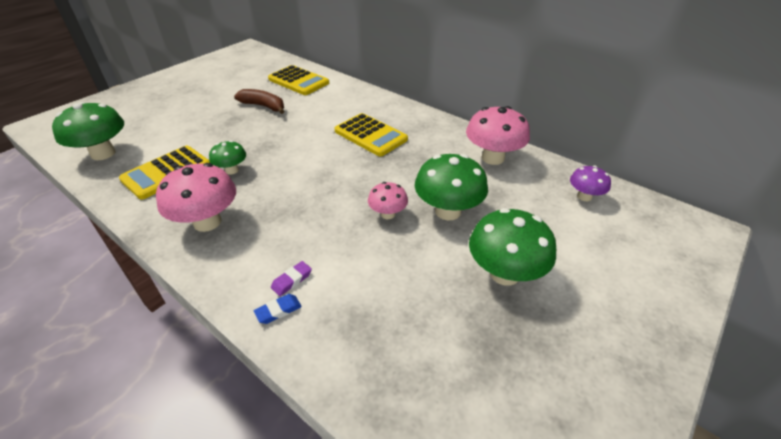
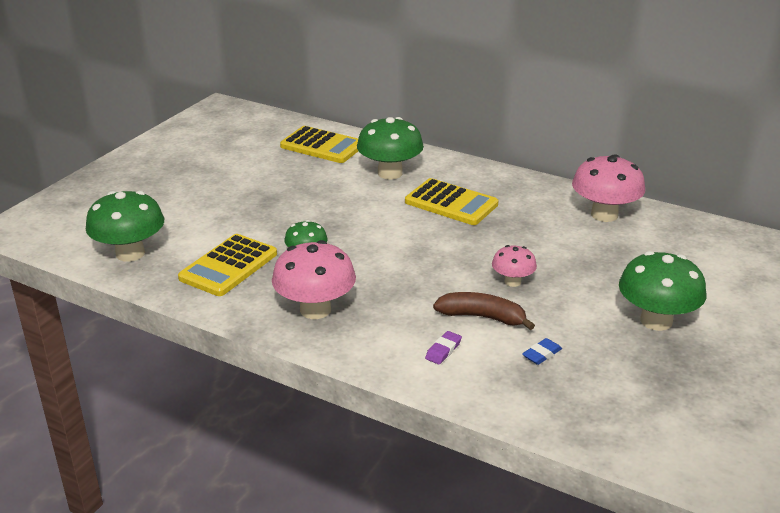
camera: 10 degrees left, 10 degrees down
(263, 106) = (296, 181): brown banana -> brown banana (482, 317)
(278, 311) = (445, 376): blue eraser -> blue eraser (541, 354)
(448, 211) = (576, 272): green mushroom -> green mushroom (390, 173)
(584, 196) = (715, 244): purple mushroom -> none

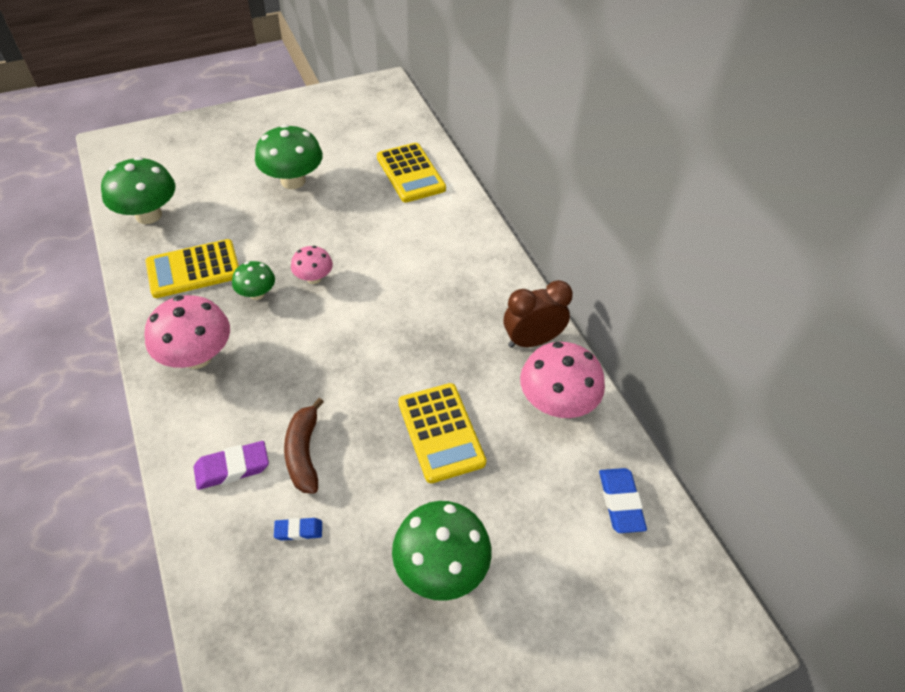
camera: 35 degrees right, 20 degrees up
(390, 173) = (427, 236): green mushroom -> green mushroom (293, 181)
(443, 350) = (232, 468): purple eraser -> purple eraser, size x1.66
(451, 203) = (436, 303): yellow calculator -> yellow calculator (440, 432)
(482, 317) = (304, 453): brown banana -> brown banana turned 150 degrees counterclockwise
(512, 282) = (376, 430): pink mushroom -> pink mushroom (314, 278)
(543, 193) = (532, 341): none -> brown clock
(708, 240) = (620, 502): none -> blue eraser

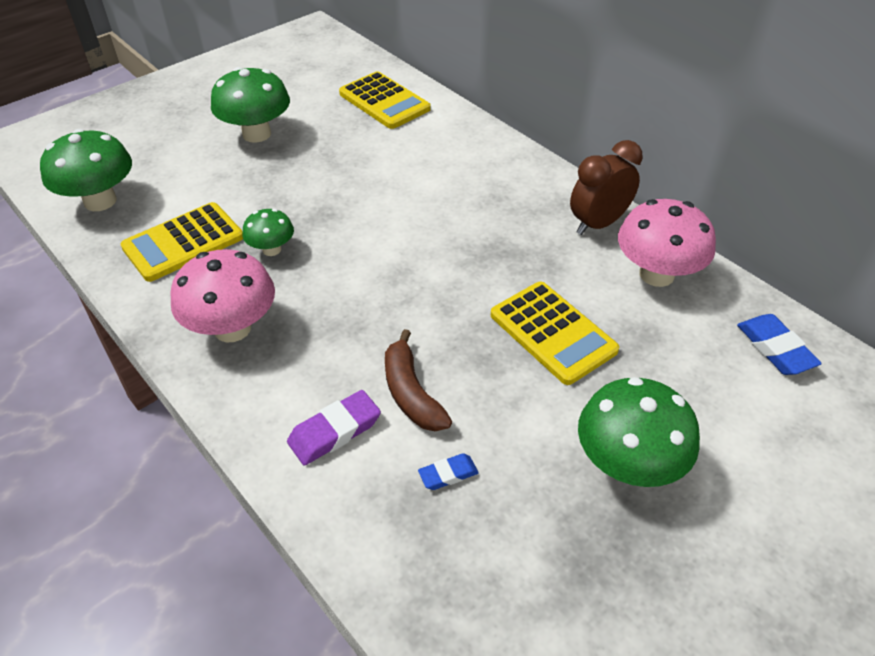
camera: 15 degrees left, 5 degrees down
(314, 278) = (330, 220): pink mushroom -> none

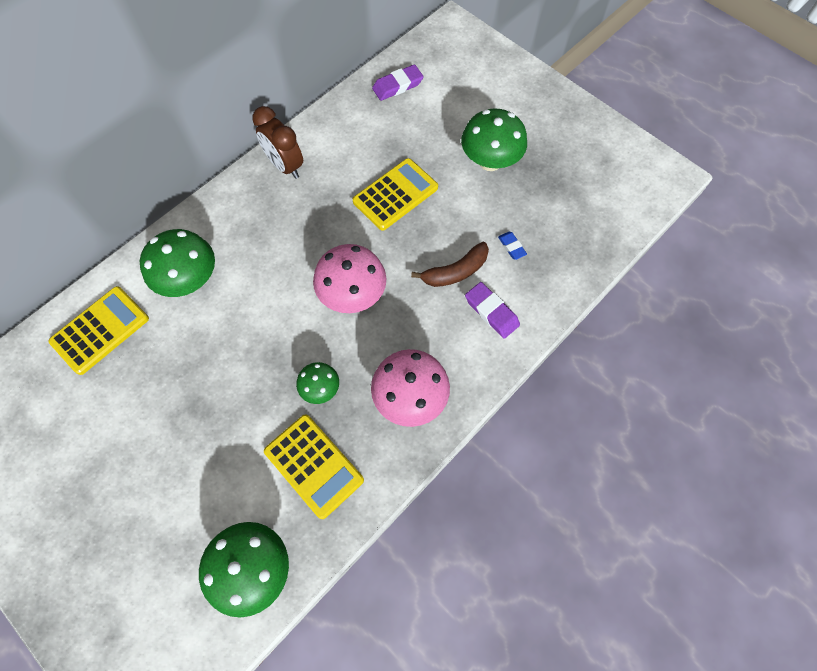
camera: 95 degrees left, 20 degrees up
(256, 134) = (147, 442): green mushroom -> green mushroom (190, 280)
(656, 274) = (337, 136): pink mushroom -> pink mushroom (352, 295)
(775, 348) = (397, 86): blue eraser -> purple eraser

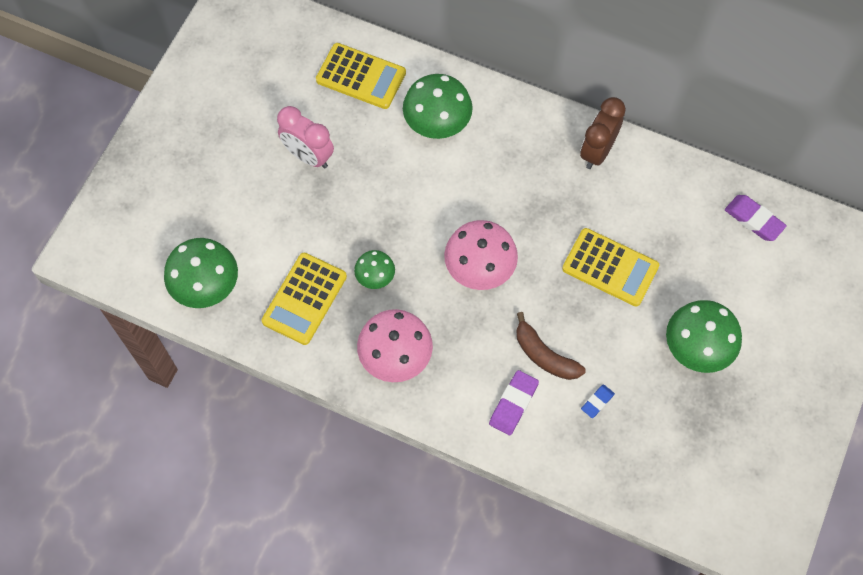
camera: 70 degrees right, 0 degrees up
(159, 409) = (308, 156): none -> pink clock

